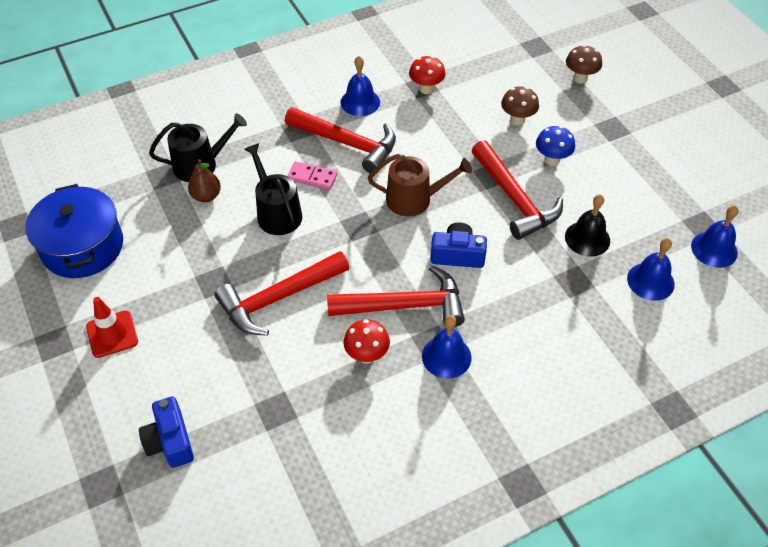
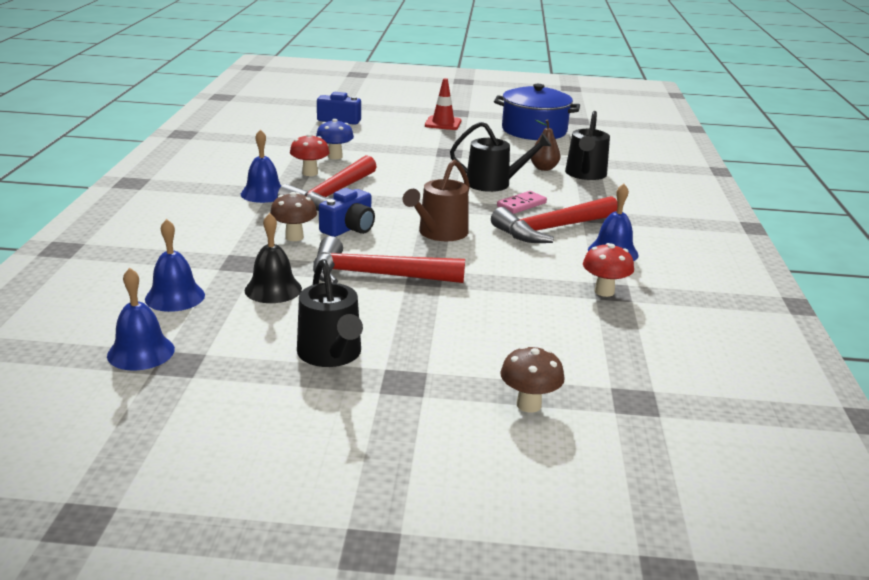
camera: 120 degrees right, 25 degrees down
(279, 298) = (404, 164): red hammer -> none
(517, 120) = (492, 324): brown mushroom -> brown mushroom (294, 237)
(552, 160) = (402, 317): blue mushroom -> blue mushroom (335, 156)
(621, 168) = (331, 354): none -> black watering can

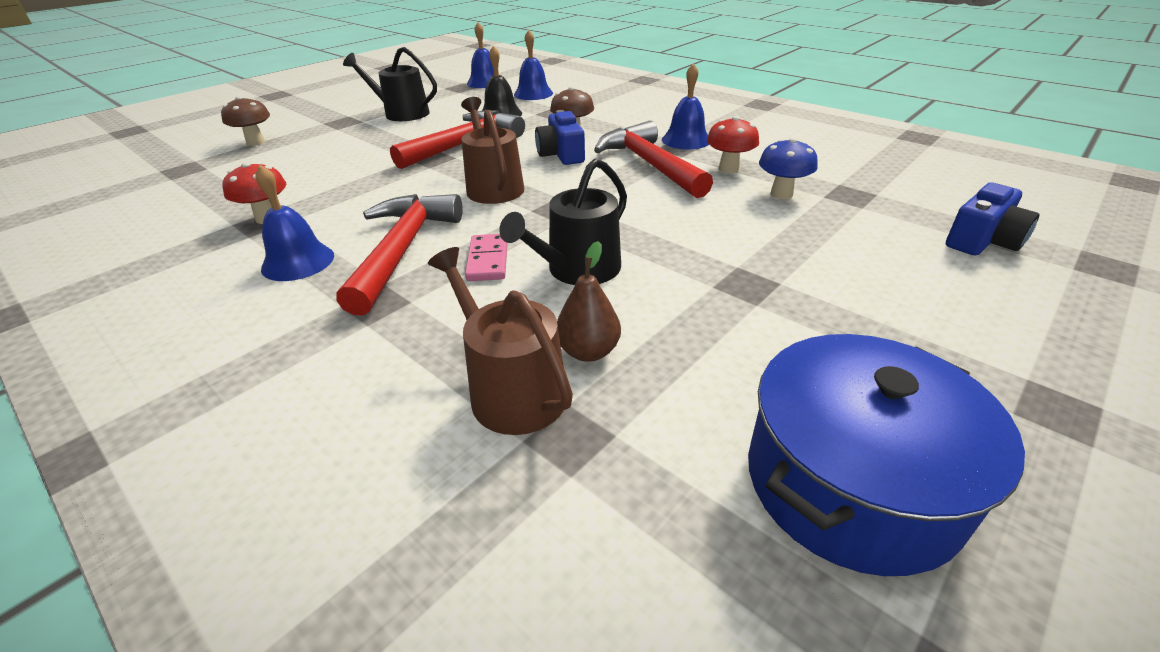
camera: 130 degrees right, 10 degrees up
(443, 123) = (945, 346): red traffic cone -> none
(585, 174) = (511, 389): black watering can -> brown watering can

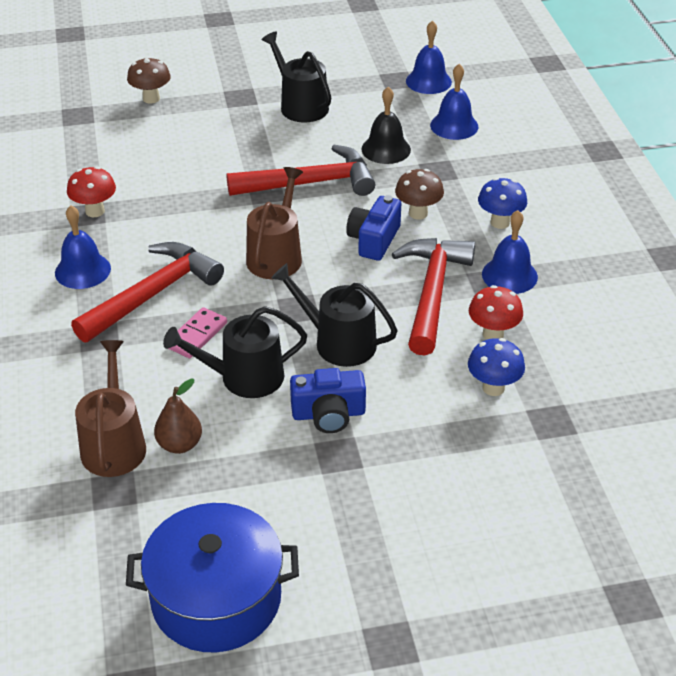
camera: 35 degrees right, 5 degrees up
(625, 215) = (338, 342): none -> black watering can
(636, 121) = (500, 222): none -> blue mushroom
(982, 240) = (577, 524): blue camera -> blue camera (328, 414)

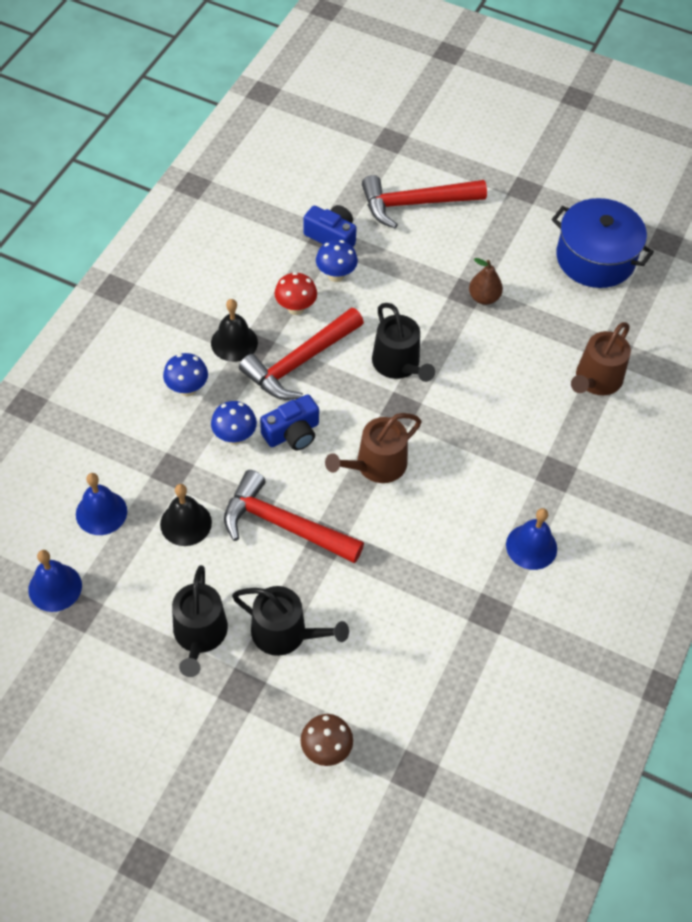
camera: 145 degrees left, 15 degrees up
(95, 211) = (482, 611): red mushroom -> none
(152, 294) = (494, 487): red hammer -> red hammer (415, 204)
(179, 444) = (555, 355): brown pear -> brown pear (484, 297)
(196, 335) = (488, 430): pink domino -> none
(244, 377) = (481, 377): black watering can -> black watering can (285, 633)
(328, 414) = (450, 320): blue camera -> blue camera (332, 236)
(418, 213) = (235, 437): brown mushroom -> blue mushroom
(509, 275) = (234, 342): blue bell -> black bell

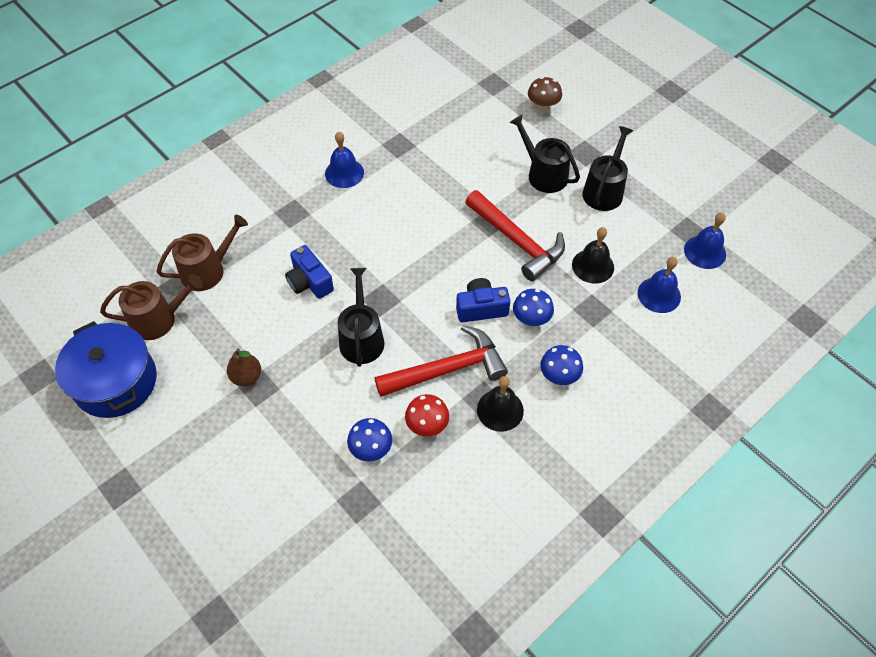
camera: 155 degrees left, 0 degrees up
(332, 236) = (352, 500): blue camera -> blue camera (309, 282)
(376, 465) = (425, 261): brown watering can -> brown watering can (159, 319)
(415, 204) = (243, 511): red hammer -> none

